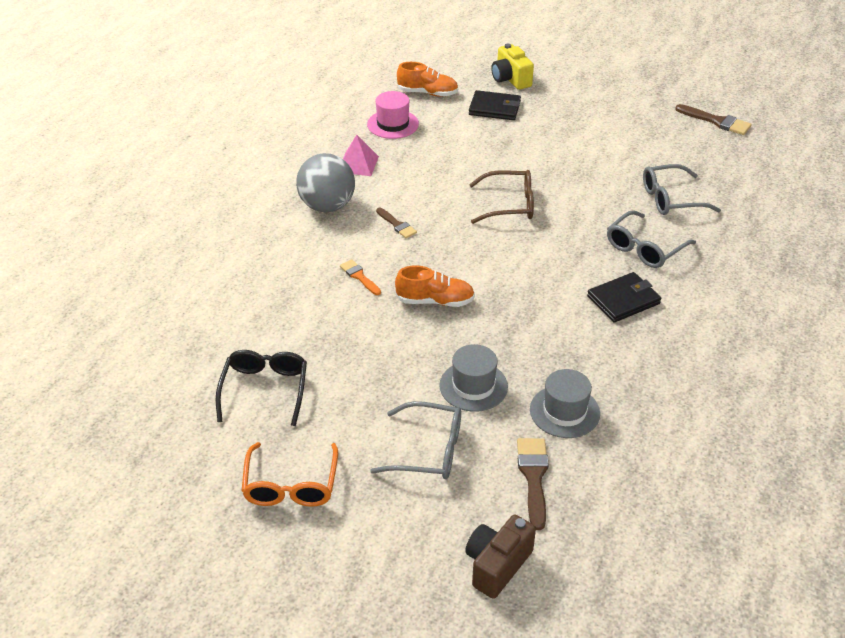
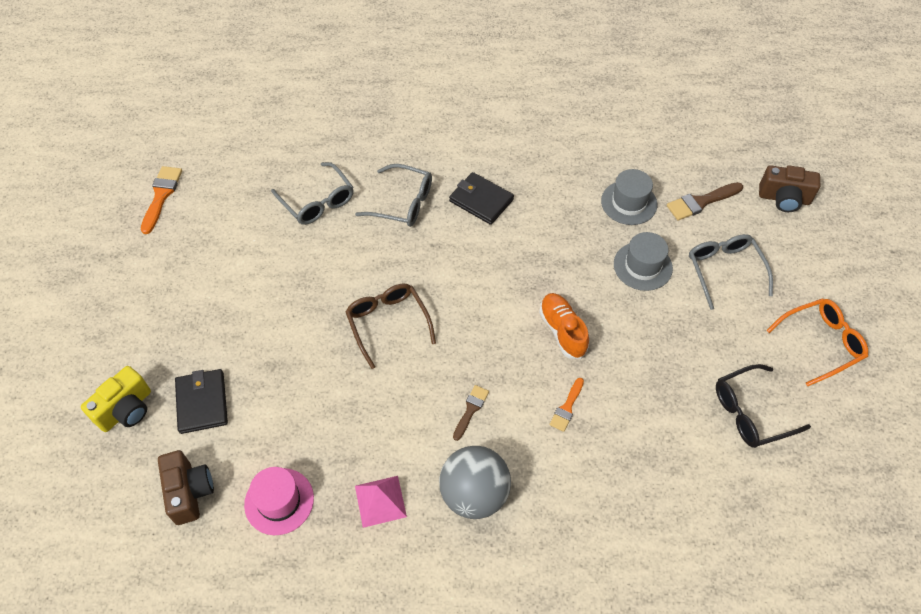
camera: 115 degrees left, 15 degrees up
(427, 93) = (189, 492): orange shoe -> brown camera
(716, 121) = (161, 196): brown brush -> orange brush

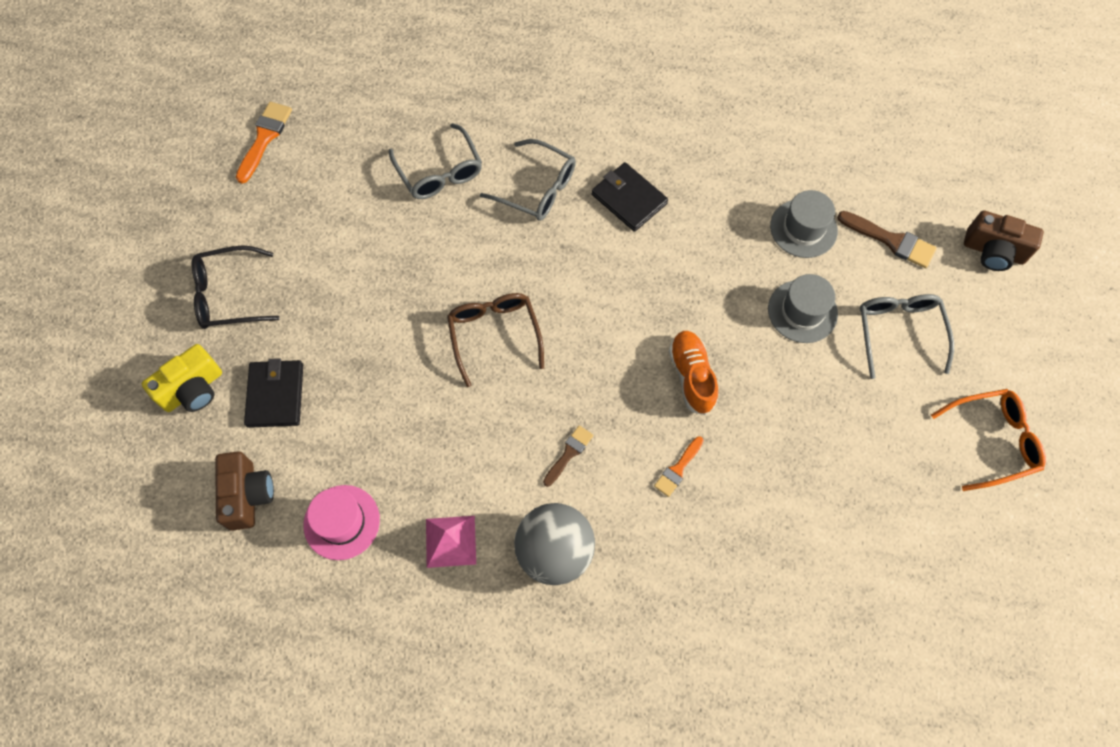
camera: 10 degrees right, 10 degrees up
(701, 202) = (891, 240): brown brush -> brown brush turned 135 degrees counterclockwise
(751, 412) = (888, 511): black glasses -> black glasses (229, 295)

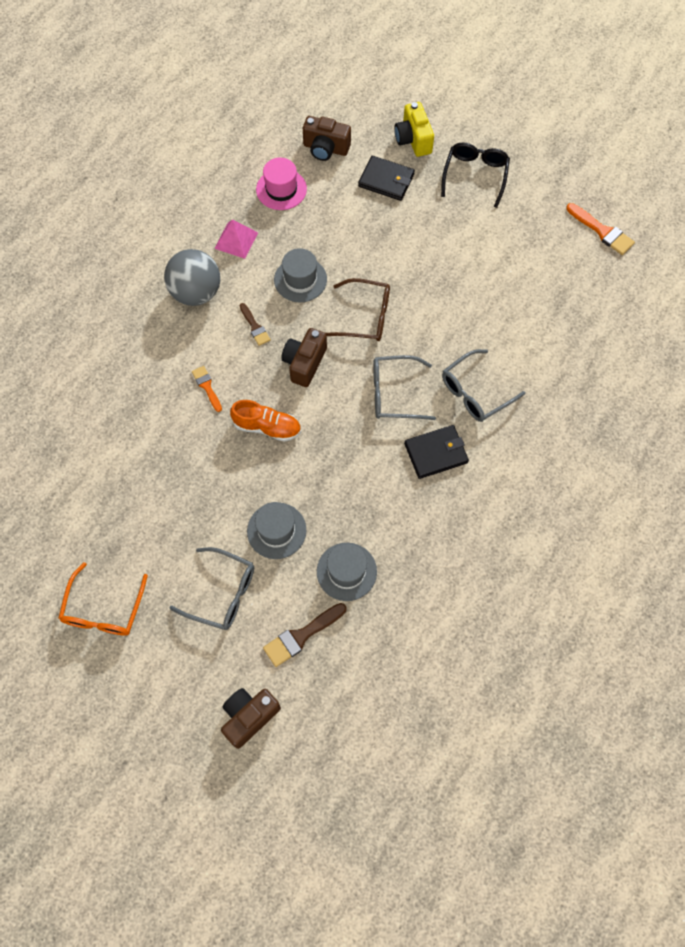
camera: 115 degrees right, 0 degrees up
(439, 172) = (521, 332): grey glasses -> grey glasses (394, 393)
(475, 431) = (300, 279): none -> grey hat
(590, 373) = (304, 363): none -> brown camera

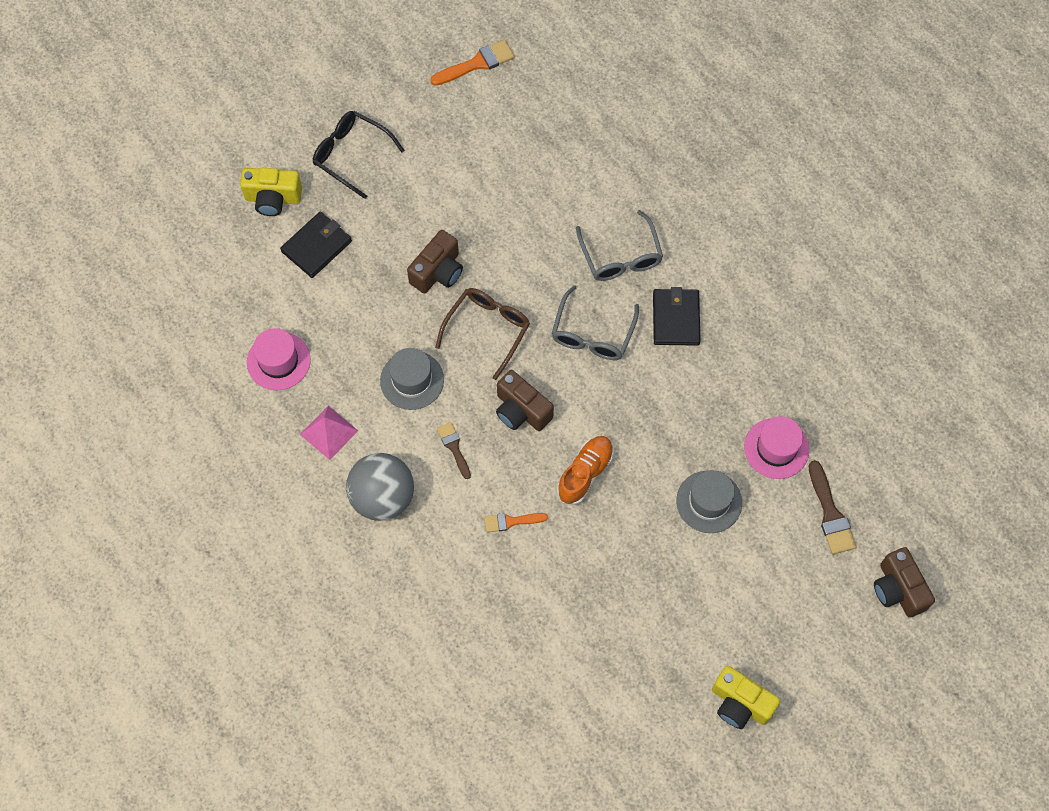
camera: 70 degrees left, 0 degrees up
(104, 609) = (740, 703): orange glasses -> yellow camera
(222, 593) = (760, 577): grey glasses -> none
(255, 327) = (454, 447): brown brush -> brown brush turned 105 degrees counterclockwise
(325, 148) = (242, 294): brown camera -> brown camera (438, 272)
(346, 571) = (776, 448): grey hat -> pink hat

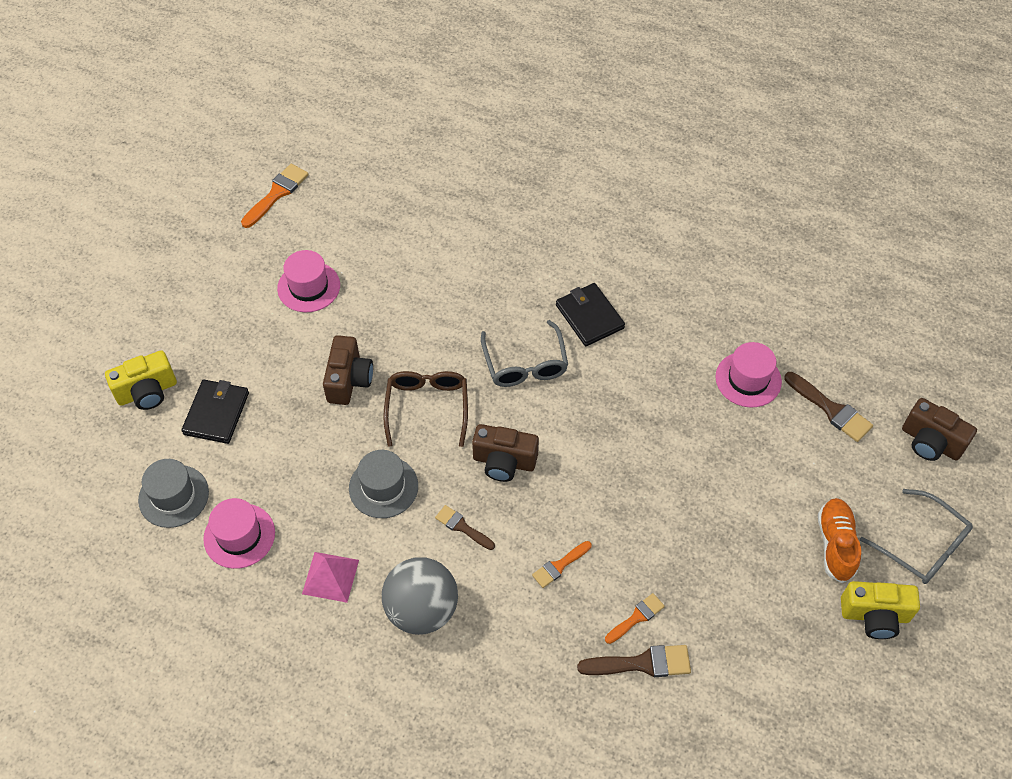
camera: 30 degrees left, 10 degrees down
(351, 155) = (203, 319): black glasses -> none
(453, 168) = (309, 287): none -> pink hat
(525, 634) = (641, 663): none -> brown brush
(545, 597) = (636, 617): none -> orange brush
(585, 473) = (598, 486): orange shoe -> orange shoe (835, 544)
(620, 256) = (507, 289): grey glasses -> grey glasses (922, 546)
(709, 502) = (723, 453): grey hat -> grey hat (173, 496)

